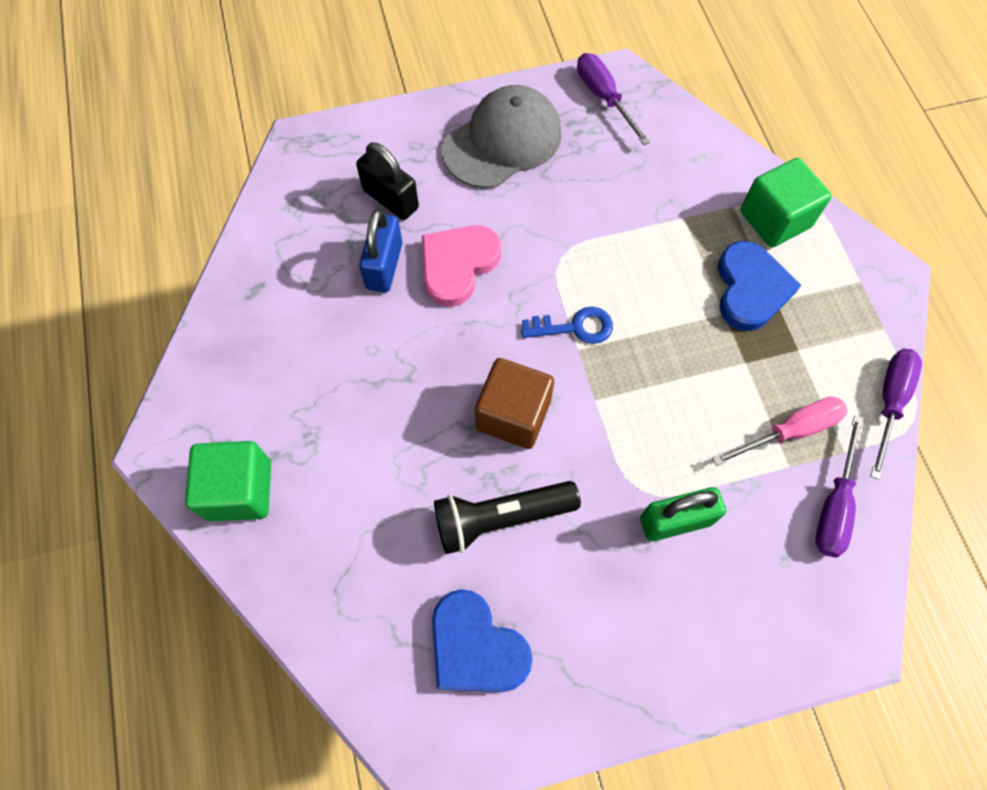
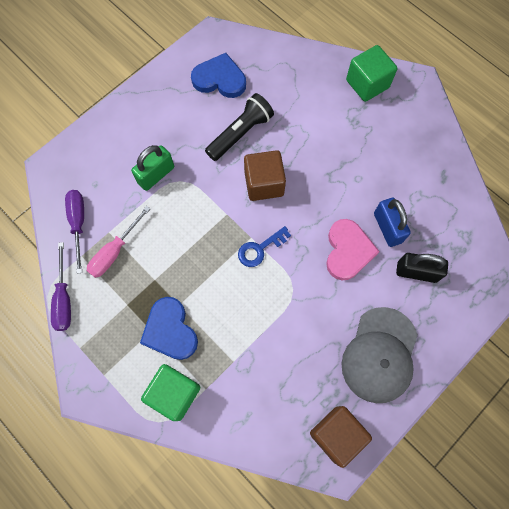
camera: 150 degrees right, 5 degrees up
(604, 98) = (336, 434): purple screwdriver -> brown cube

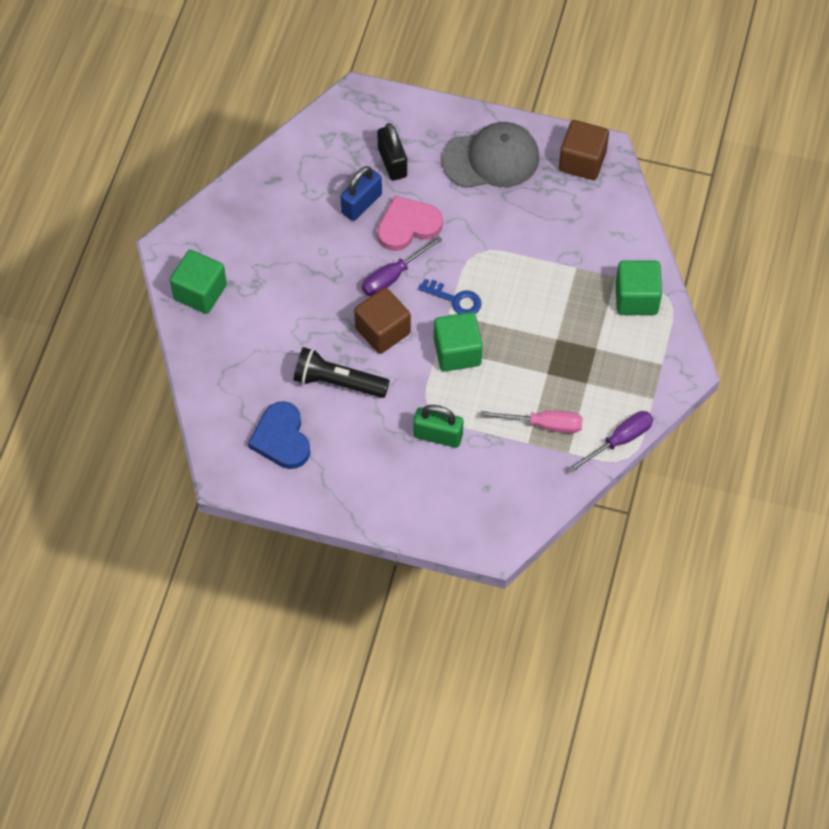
camera: 120 degrees left, 10 degrees down
(78, 224) = (538, 476): purple screwdriver -> purple screwdriver (393, 276)
(170, 330) = (585, 332): blue heart -> none
(214, 225) = (457, 352): none -> green cube

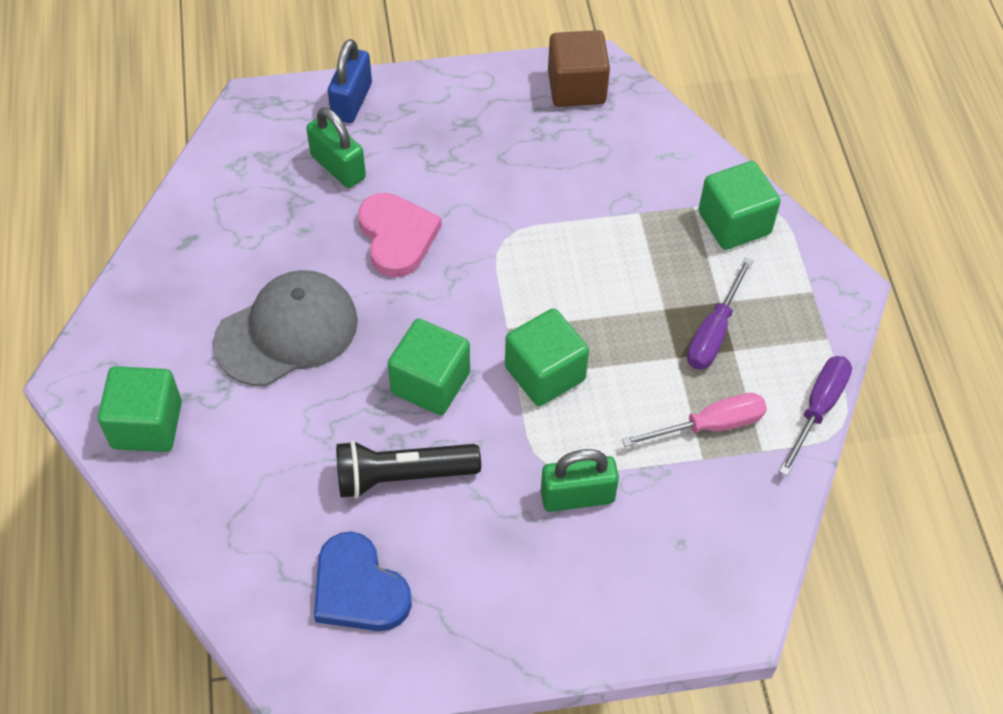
camera: 25 degrees left, 5 degrees down
(361, 204) = (322, 230): blue padlock -> blue padlock (352, 101)
(382, 331) = (430, 383): brown cube -> green cube
(392, 162) = (338, 167): black padlock -> green padlock
(393, 276) = (409, 307): purple screwdriver -> purple screwdriver (714, 332)
(408, 226) = (397, 237): pink heart -> pink heart turned 120 degrees clockwise
(455, 299) = (506, 307): blue key -> none
(491, 159) = (463, 121): grey cap -> grey cap (287, 331)

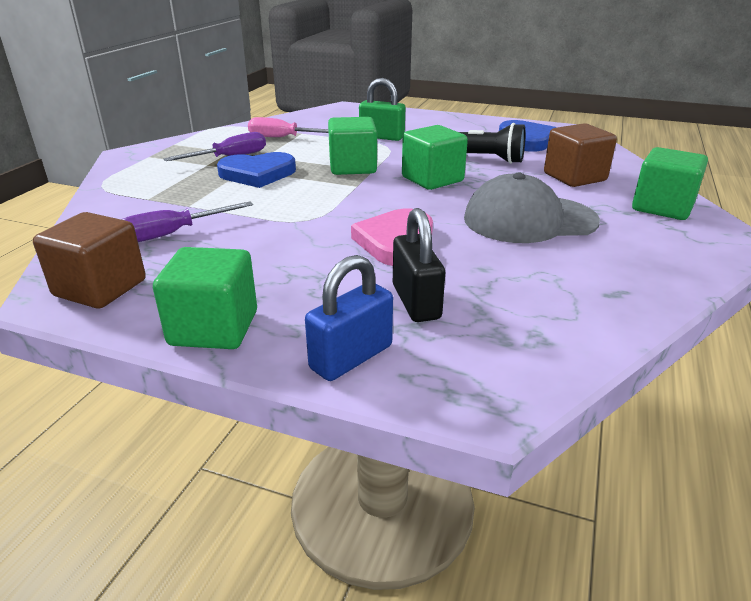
camera: 150 degrees left, 25 degrees down
(259, 469) = (574, 177): none -> brown cube
(338, 167) = (416, 302): green padlock -> black padlock
(639, 306) = (257, 174): none -> blue heart
(734, 223) = (137, 186): green cube -> green cube (214, 328)
(818, 409) = (221, 131): purple screwdriver -> purple screwdriver (173, 234)

